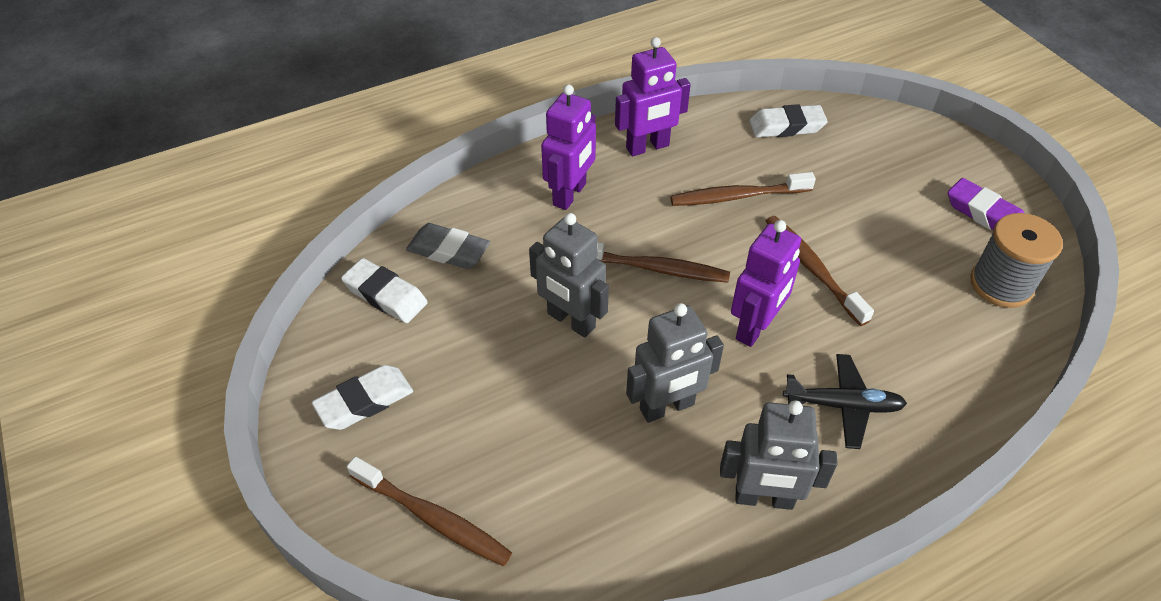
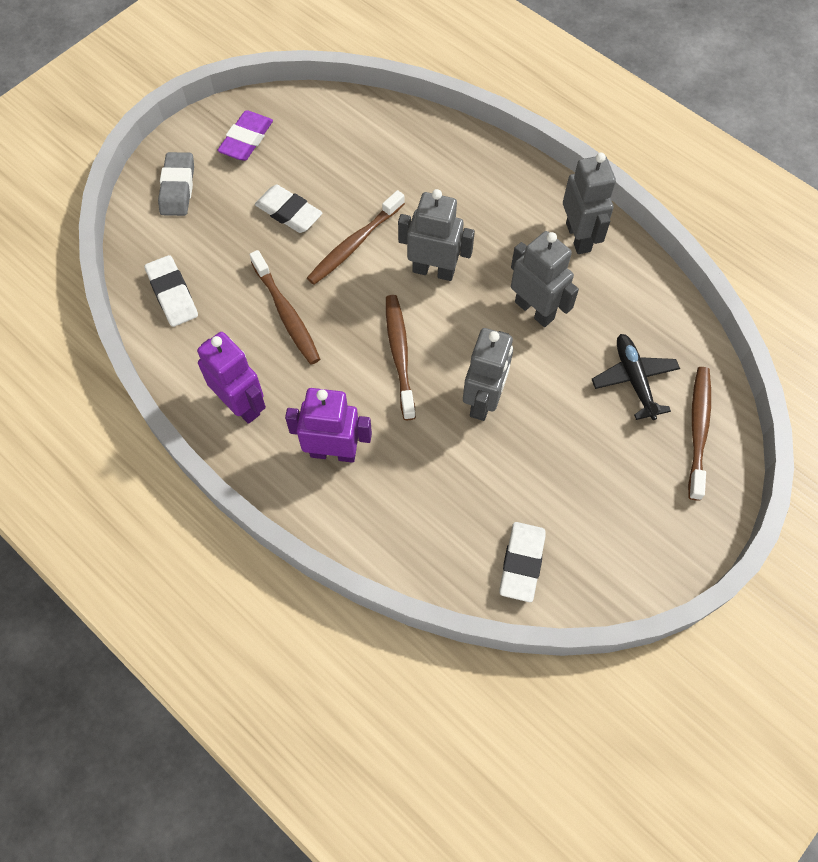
camera: 110 degrees left, 15 degrees up
(364, 401) = (633, 525): white eraser -> white eraser (289, 213)
(448, 251) = (447, 532): grey eraser -> grey eraser (178, 188)
(755, 327) = (433, 270): purple robot -> grey robot
(843, 406) = (482, 205): black plane -> black plane (634, 379)
(1001, 284) = (323, 125): grey spool -> none

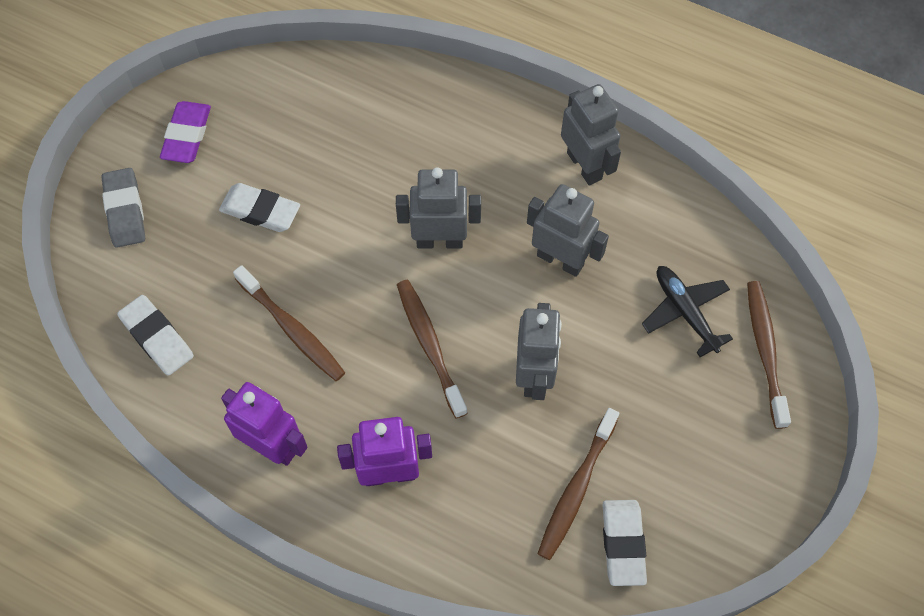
camera: 15 degrees left, 0 degrees up
(354, 244) = (344, 231): brown toothbrush -> brown toothbrush (576, 489)

